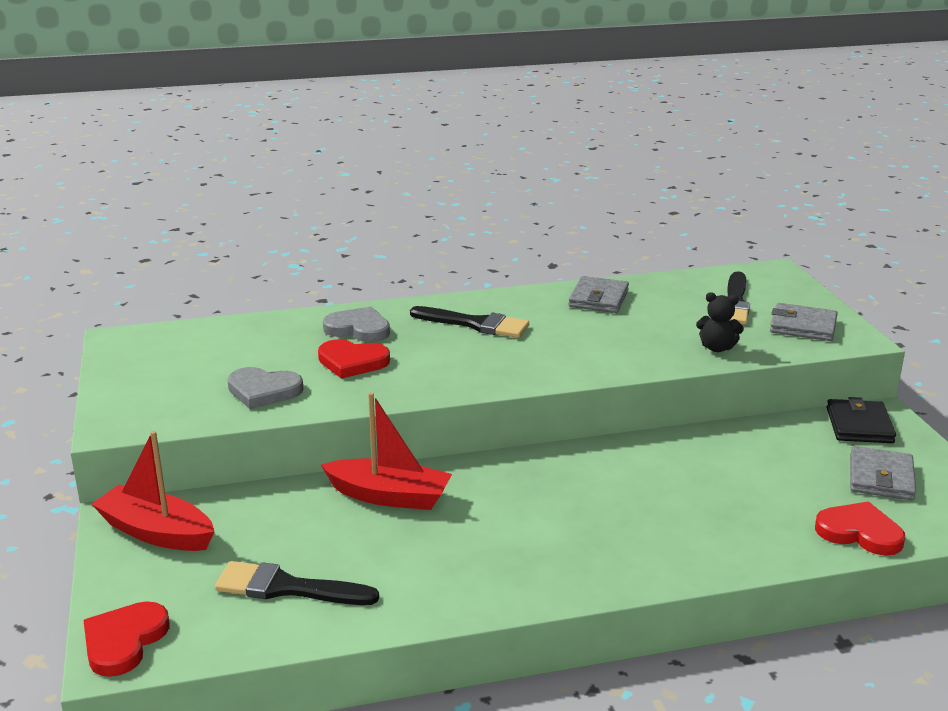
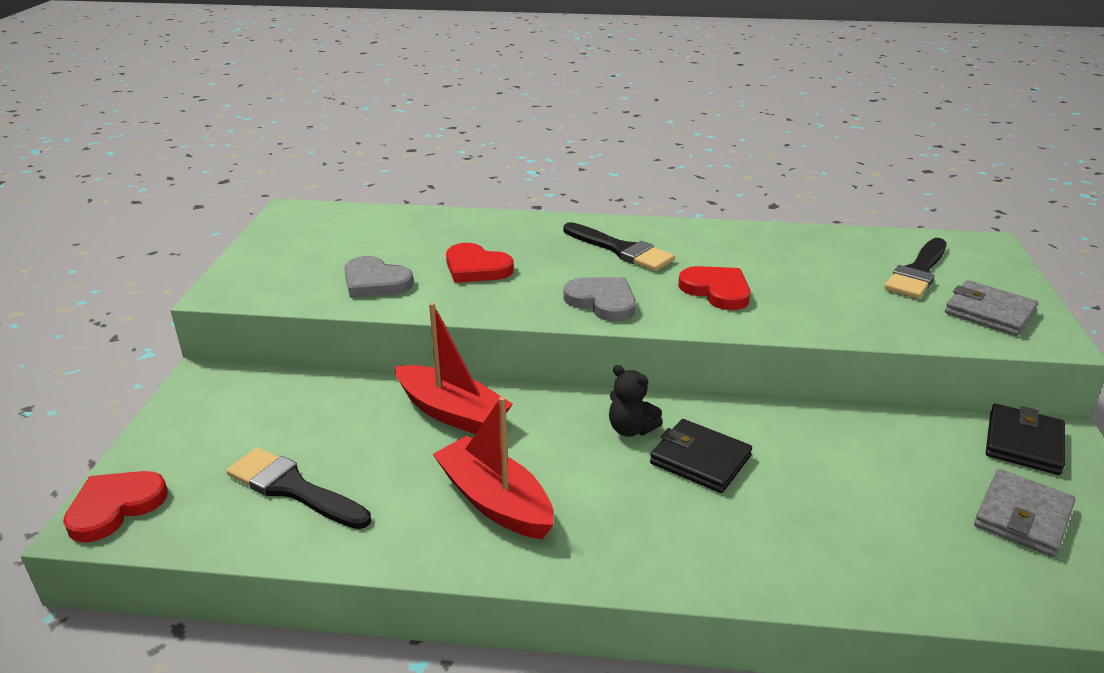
camera: 20 degrees right, 5 degrees up
(157, 532) = (222, 401): red boat -> red boat (495, 501)
(358, 329) = (505, 236): grey heart -> grey heart (602, 301)
(598, 299) = (766, 244): grey wallet -> none
(625, 489) = (700, 460): none -> black wallet
(717, 348) = (870, 320): black teddy bear -> black teddy bear (631, 429)
(859, 532) = (960, 583): red heart -> red heart (716, 290)

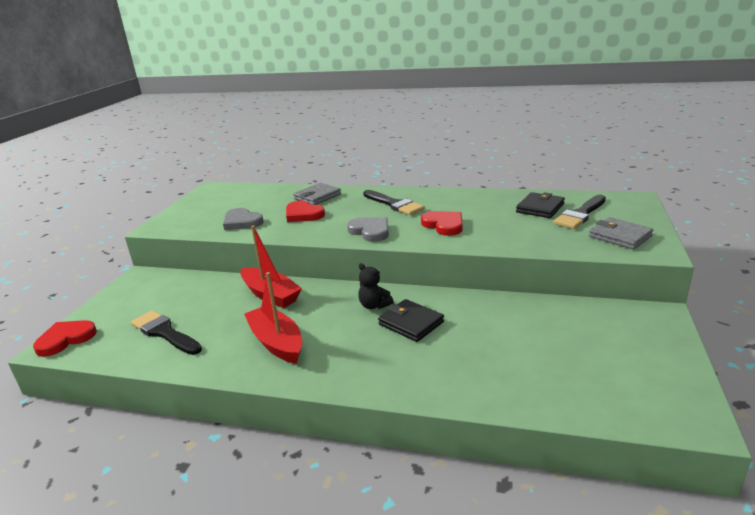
camera: 10 degrees right, 5 degrees down
(1022, 517) = (614, 361): grey wallet -> grey wallet (317, 197)
(1023, 443) = (631, 318): black wallet -> black wallet (540, 208)

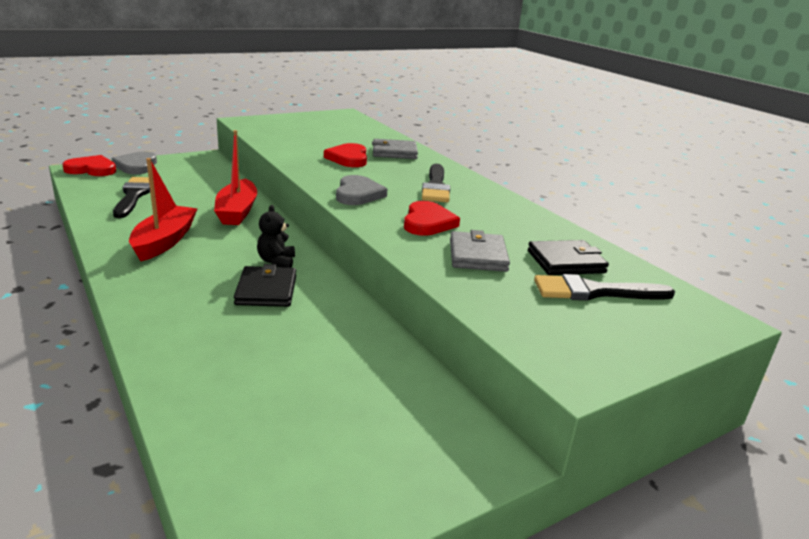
camera: 40 degrees right, 0 degrees up
(242, 222) = (297, 143): grey heart -> grey heart (136, 166)
(619, 236) = (576, 335): grey wallet -> grey wallet (477, 255)

